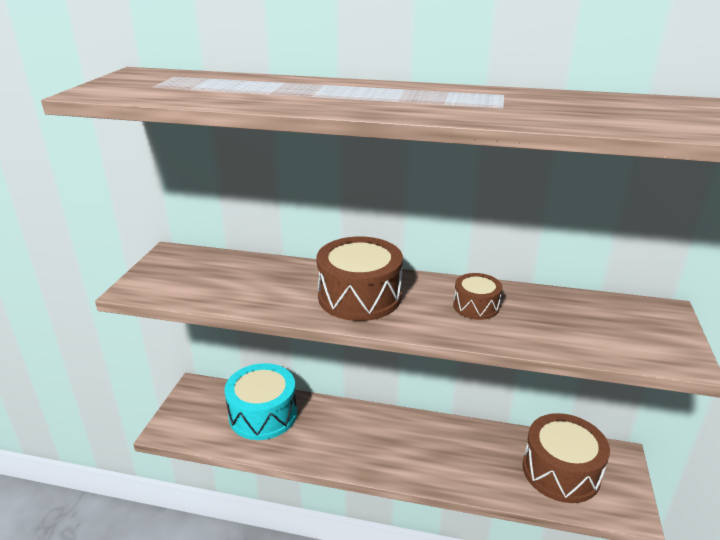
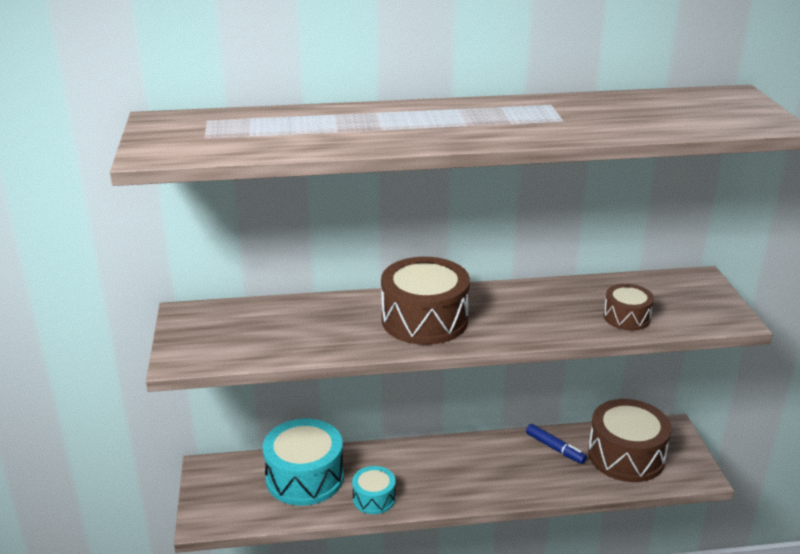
camera: 20 degrees left, 0 degrees up
(308, 449) = (374, 498): none -> turquoise drum
(476, 306) = (539, 307): brown drum -> brown drum (626, 317)
(493, 445) = (555, 448): none -> blue marker

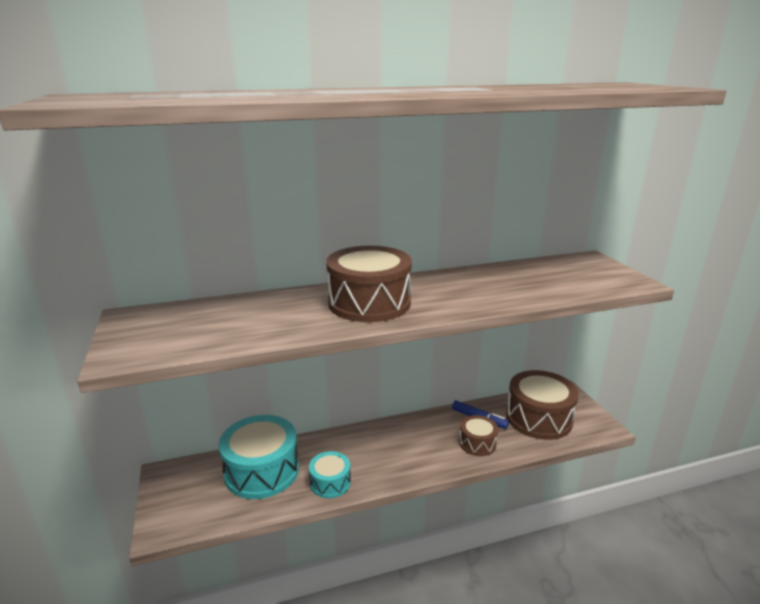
camera: 10 degrees left, 5 degrees down
(626, 317) = (548, 287): brown drum -> brown drum (477, 443)

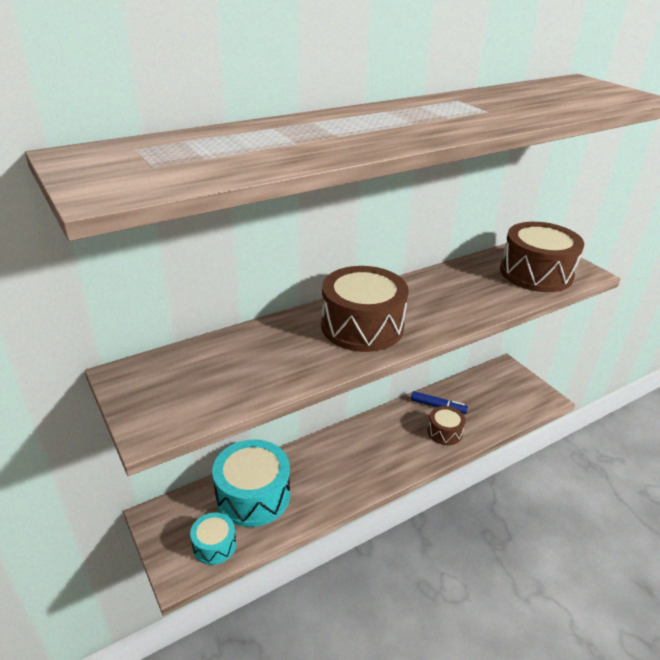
camera: 15 degrees left, 10 degrees up
(330, 482) = (325, 496): turquoise drum -> turquoise drum (214, 545)
(538, 418) = (490, 397): brown drum -> brown drum (536, 273)

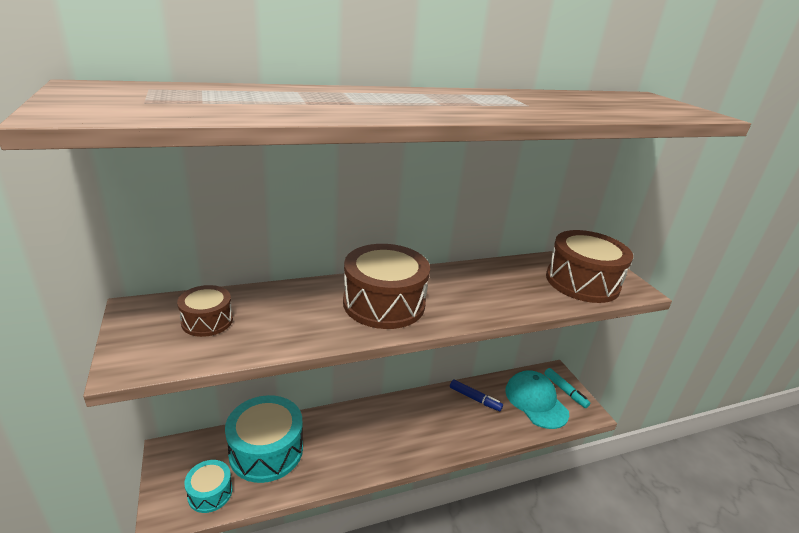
camera: 10 degrees right, 5 degrees down
(444, 432) = (473, 426): brown drum -> brown drum (207, 321)
(496, 398) = (536, 401): none -> turquoise cap
(520, 383) = (565, 391): none -> turquoise marker

